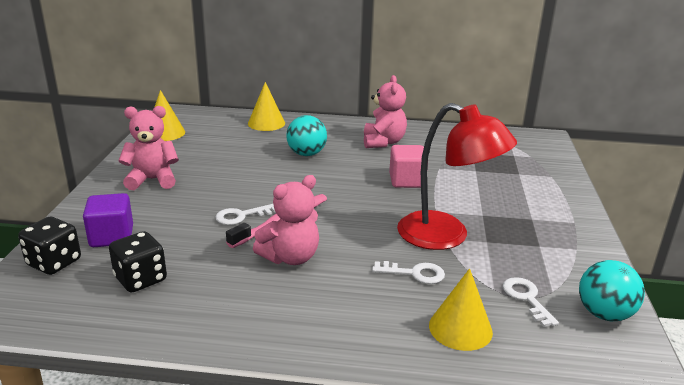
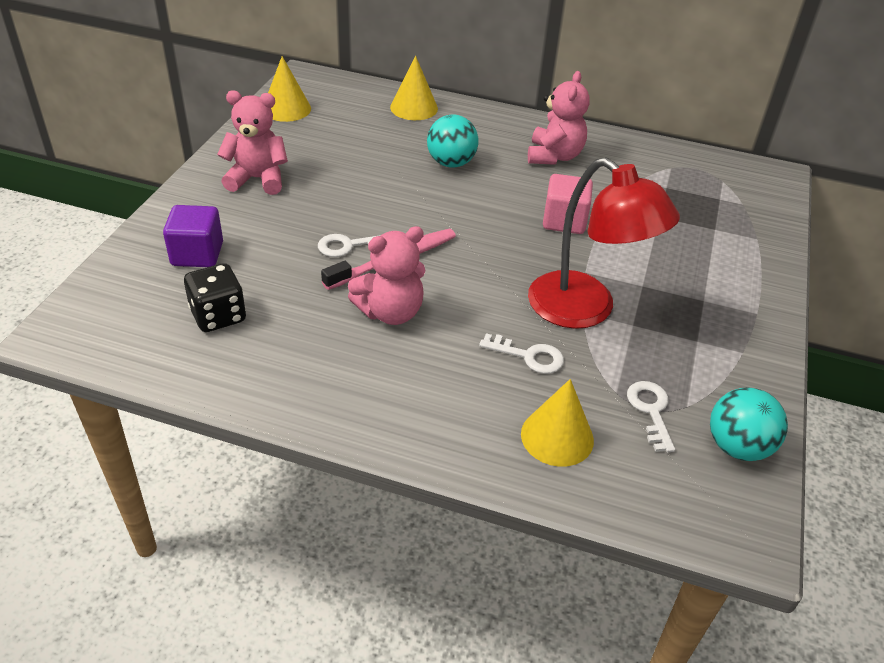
camera: 10 degrees right, 15 degrees up
(54, 263) = (130, 280): black dice -> none

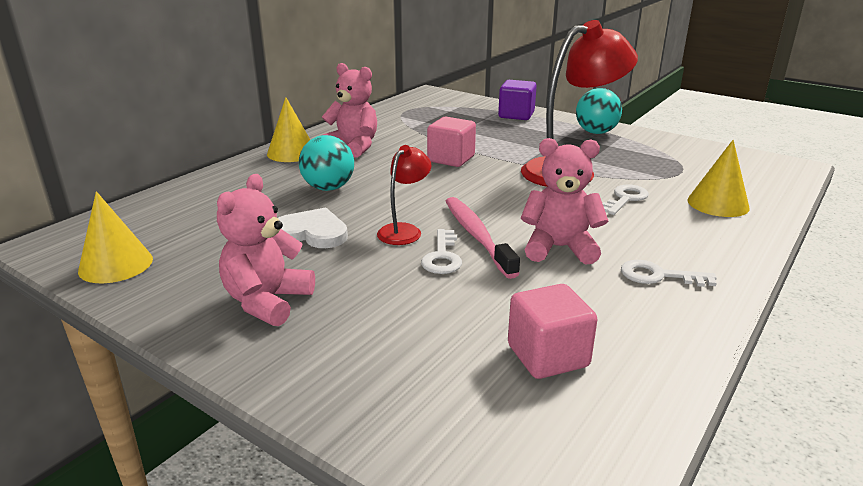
camera: 70 degrees left, 15 degrees down
(197, 254) = (412, 364): purple cube -> purple cube (516, 115)
(218, 316) = (547, 356): black dice -> pink cube
(363, 174) = (312, 233): none -> white heart
(387, 218) = (404, 230): none -> red lamp
(390, 312) = (559, 248): pink teddy bear -> pink teddy bear turned 75 degrees counterclockwise
(414, 108) = (206, 191): yellow cone -> yellow cone (291, 153)
(650, 410) = (684, 170): white key -> white key (658, 276)
(737, 447) = (714, 154): turquoise ball -> turquoise ball (596, 132)

